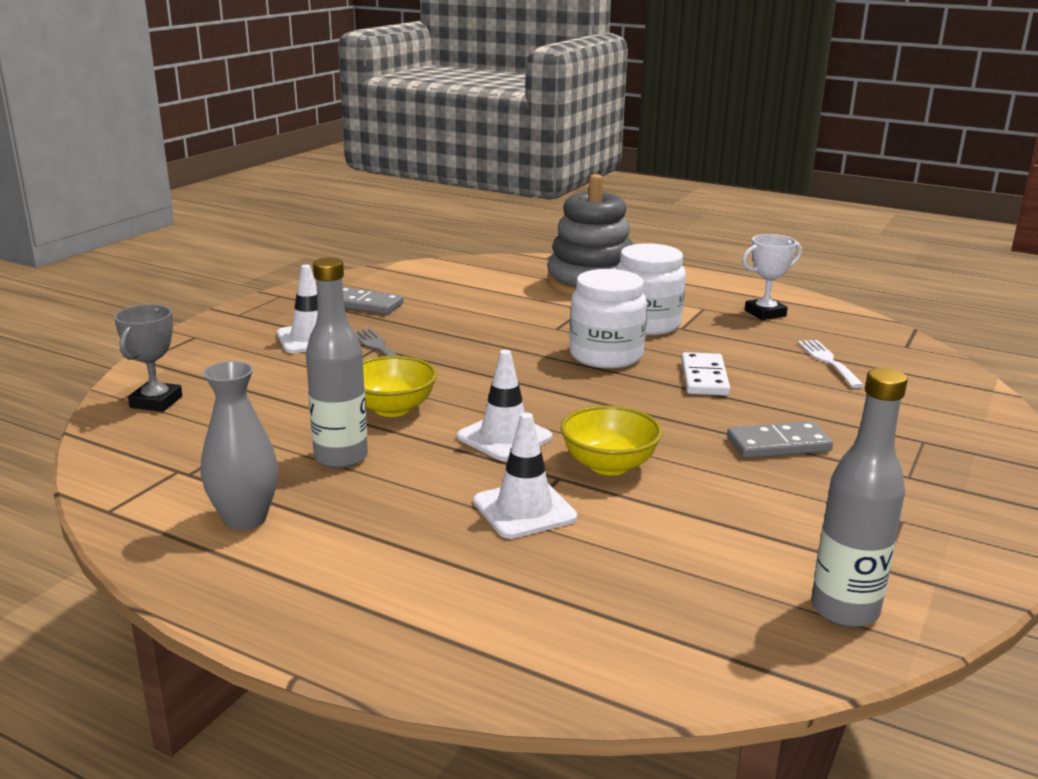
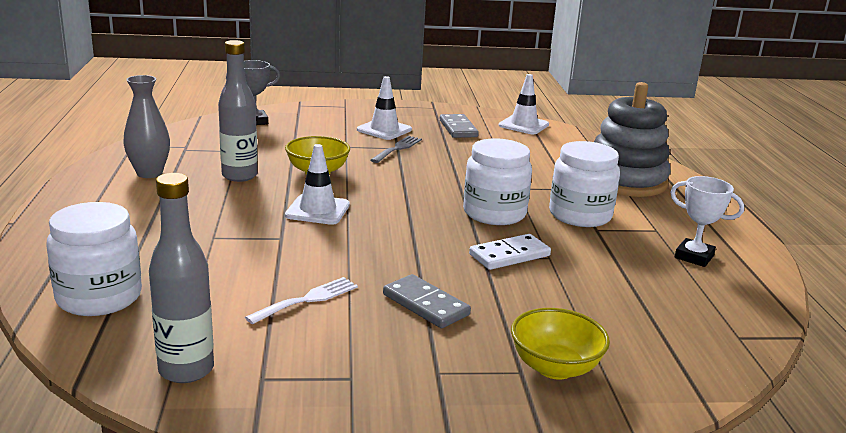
camera: 55 degrees right, 0 degrees up
(524, 510) = (227, 237): white traffic cone -> white traffic cone (523, 125)
(609, 465) = (315, 249): yellow bowl -> yellow bowl (555, 368)
(625, 637) = (99, 297): none -> white jar
(828, 361) = (631, 302): white fork -> white fork (308, 299)

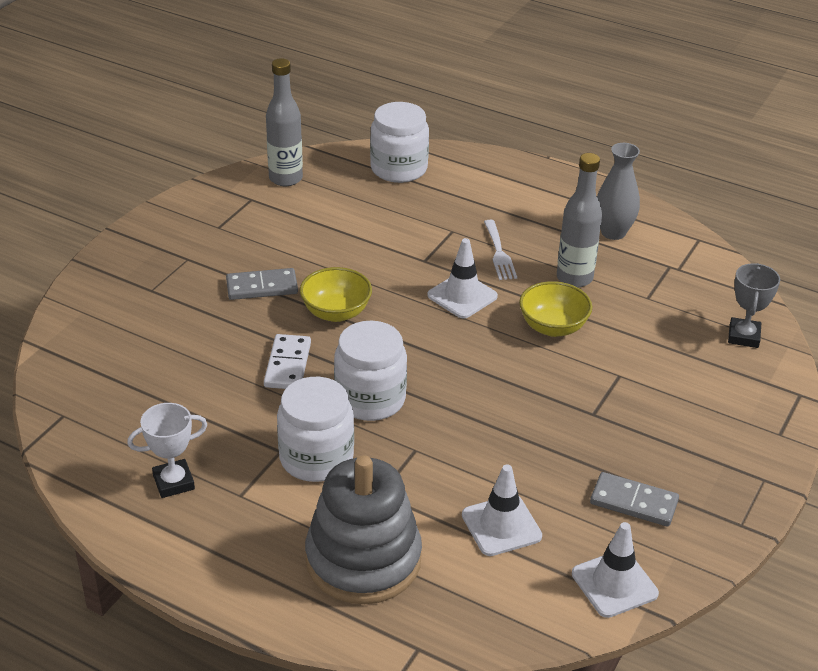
camera: 125 degrees right, 15 degrees up
(308, 299) = (319, 241): white fork -> white fork (499, 253)
(384, 130) = (662, 429): white traffic cone -> white traffic cone (501, 526)
(398, 148) = (589, 412): grey fork -> none
(555, 368) = (138, 305): yellow bowl -> yellow bowl (336, 312)

